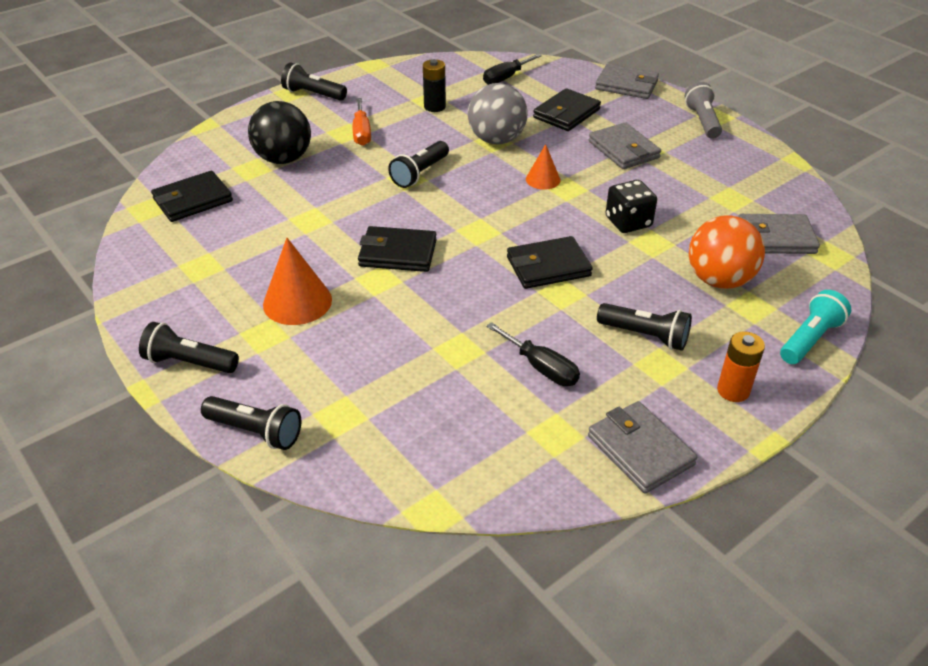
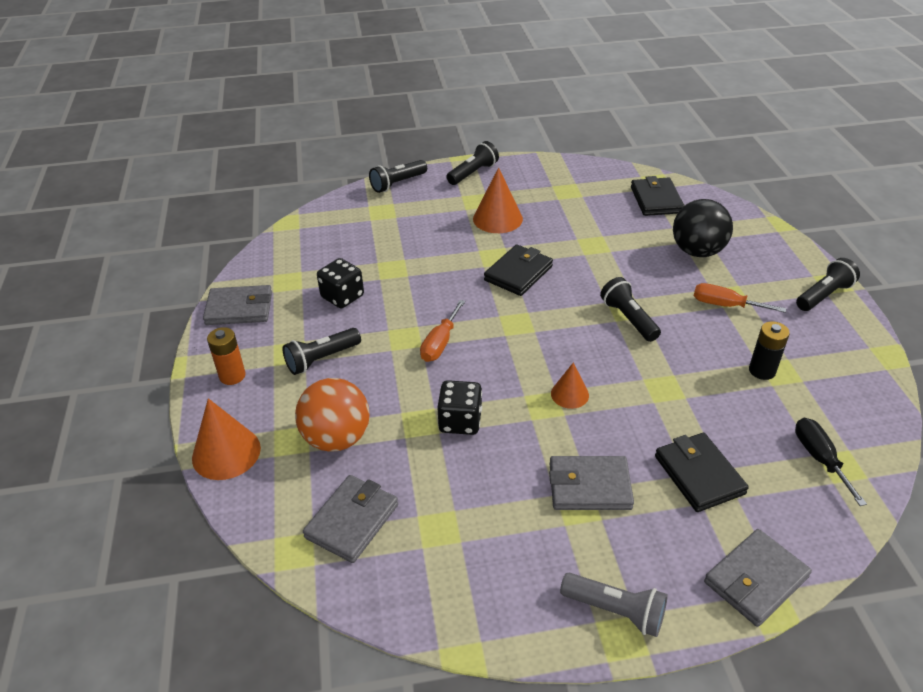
camera: 120 degrees right, 0 degrees up
(496, 140) = (665, 391): grey ball -> none
(541, 367) = (342, 296): black screwdriver -> black dice
(548, 266) = (440, 343): black wallet -> orange screwdriver
(810, 339) = (226, 453): turquoise flashlight -> orange cone

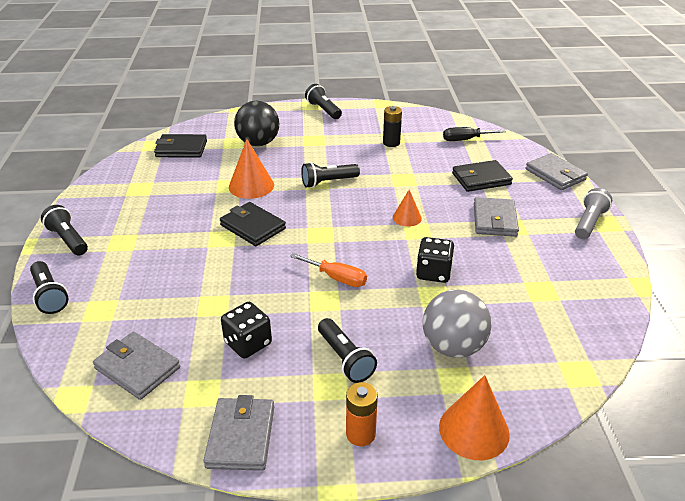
camera: 85 degrees left, 5 degrees down
(337, 438) = (453, 347): orange ball -> grey ball
(352, 521) = (543, 337): grey wallet -> grey wallet (137, 368)
(497, 218) = (162, 231): orange cone -> orange cone (251, 186)
(725, 305) = (324, 143): orange screwdriver -> none

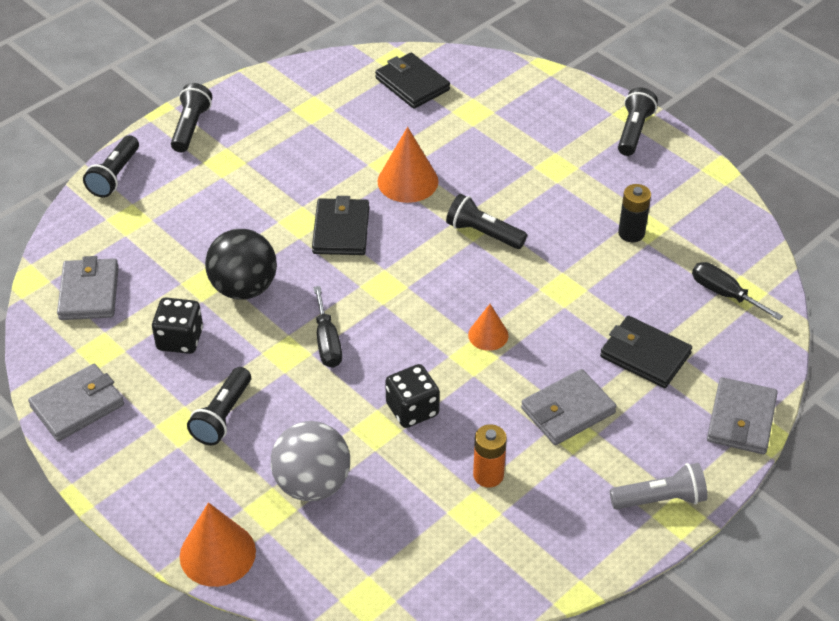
camera: 50 degrees right, 10 degrees up
(258, 143) = (493, 130): black ball -> black ball (244, 288)
(337, 278) = (327, 342): orange screwdriver -> black screwdriver
(360, 434) = (145, 479): orange battery -> orange battery (488, 475)

